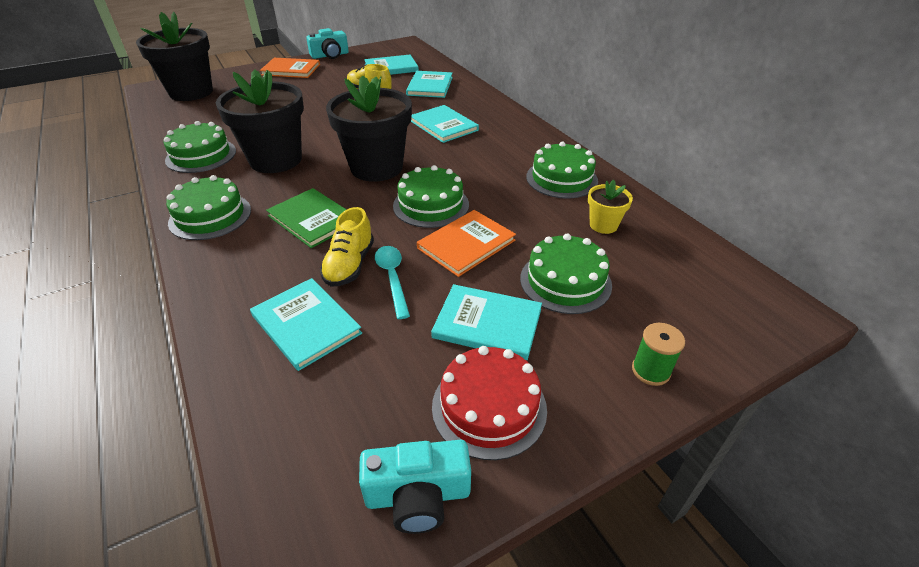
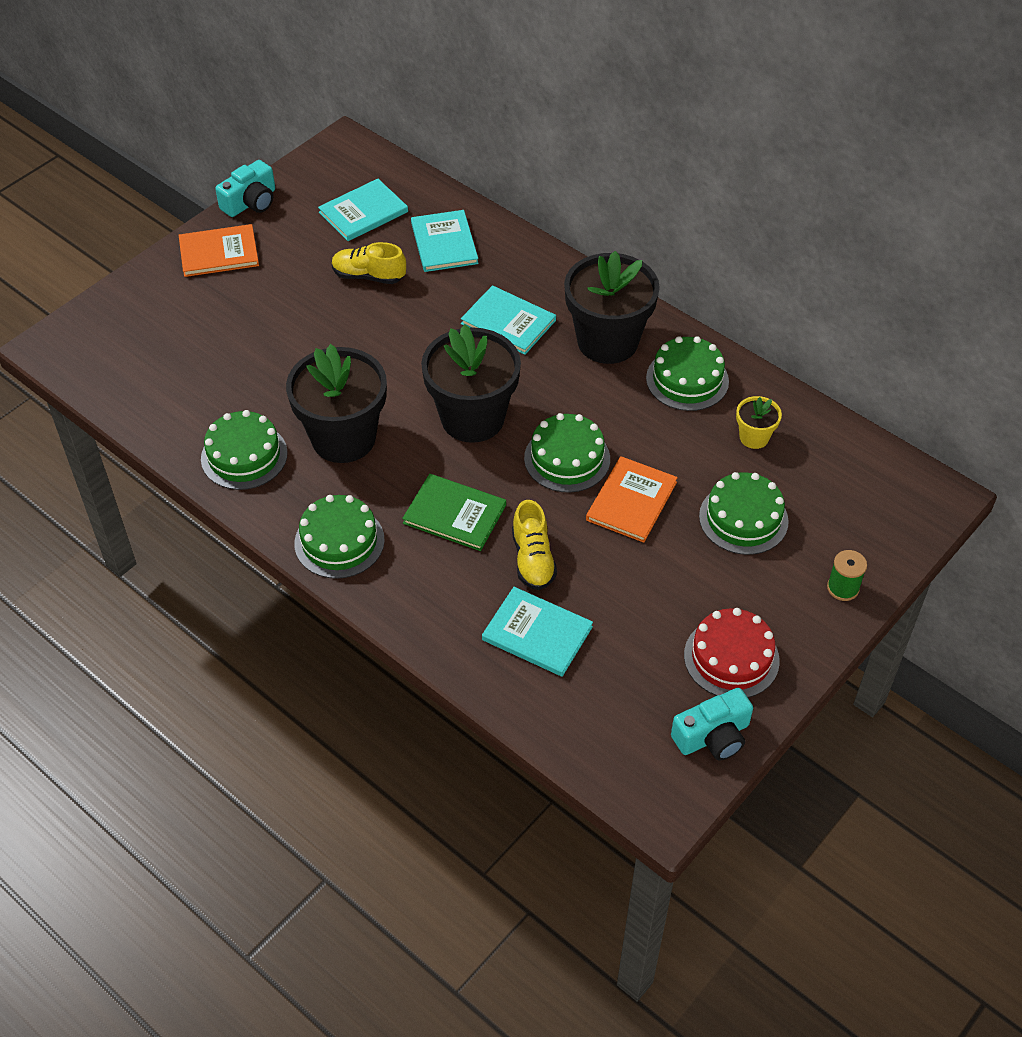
camera: 20 degrees left, 10 degrees up
(191, 92) = (116, 341): black flower pot -> black flower pot (607, 341)
(392, 278) = (583, 562): turquoise spoon -> none
(487, 323) = (694, 584): turquoise book -> none

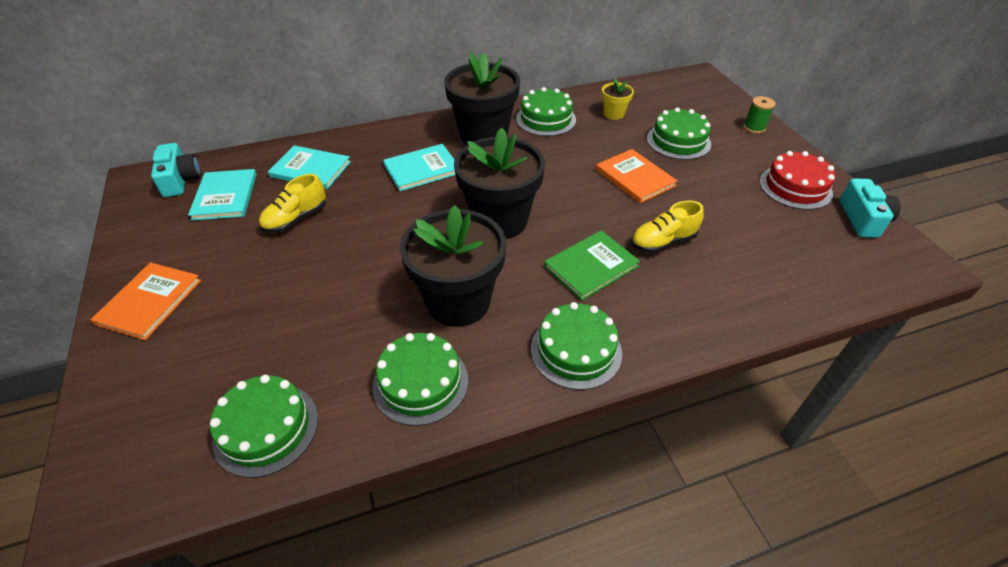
camera: 60 degrees left, 5 degrees down
(251, 202) = (120, 256): turquoise camera -> turquoise camera (181, 180)
(533, 559) = (663, 242): yellow shoe -> yellow shoe turned 135 degrees clockwise
(537, 633) = (738, 267): turquoise book -> none
(567, 458) = (575, 190): green cake -> green cake (266, 428)

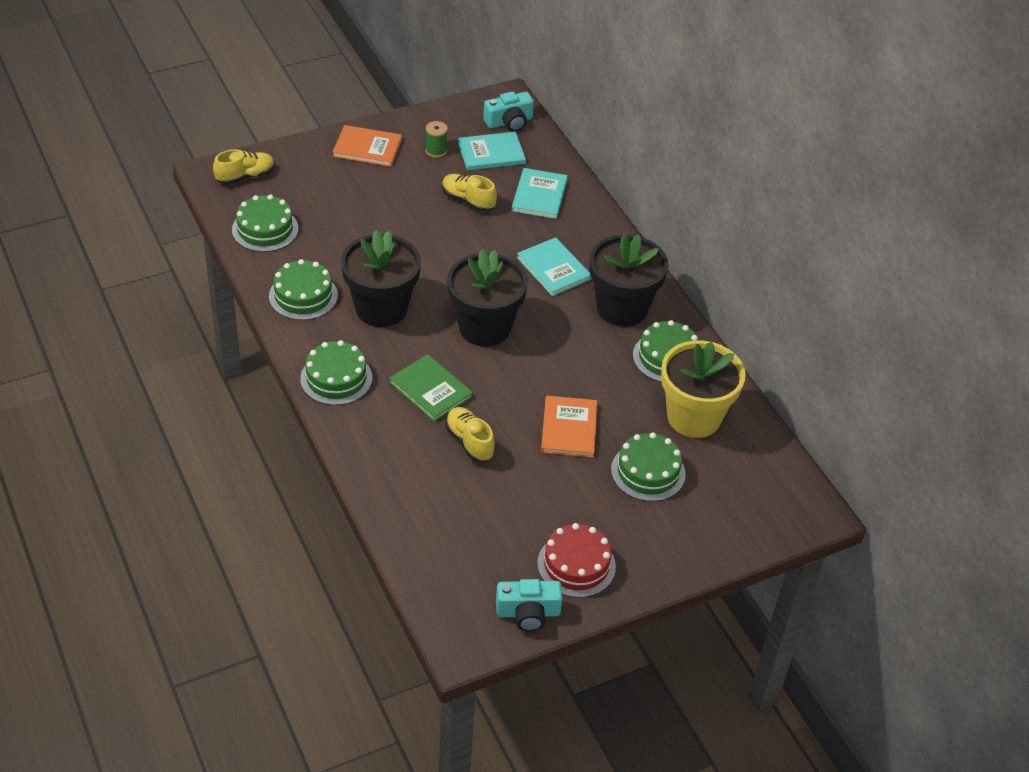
camera: 80 degrees right, 0 degrees up
(127, 456) = (245, 176): none -> yellow shoe
(613, 114) = (694, 417): yellow flower pot -> yellow flower pot, size x2.18
(635, 177) = (569, 428): orange book -> orange book turned 45 degrees counterclockwise
(754, 128) = (694, 549): green spool -> green spool (436, 151)

